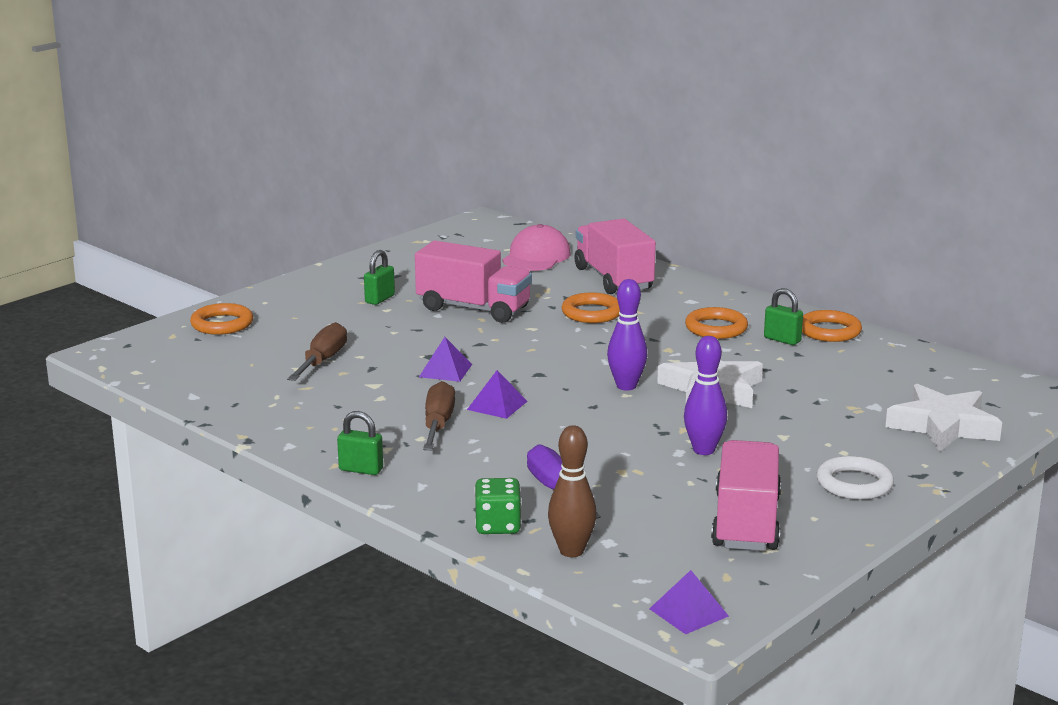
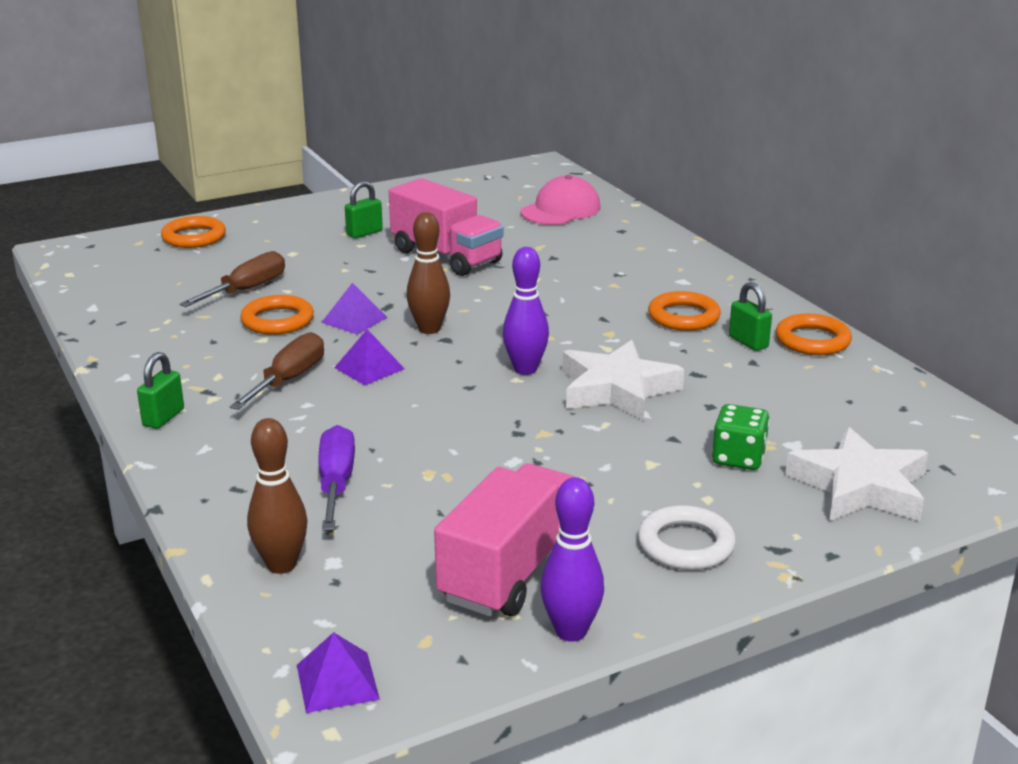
camera: 20 degrees right, 5 degrees up
(361, 469) = (163, 417): green padlock -> green padlock turned 75 degrees clockwise
(498, 526) = (234, 514): green dice -> green dice (738, 458)
(517, 368) = (429, 329): none -> brown bowling pin
(592, 313) = (563, 279): orange ring -> orange ring (277, 320)
(613, 279) = (619, 245): pink truck -> none
(704, 450) = (543, 464): purple bowling pin -> purple bowling pin (571, 631)

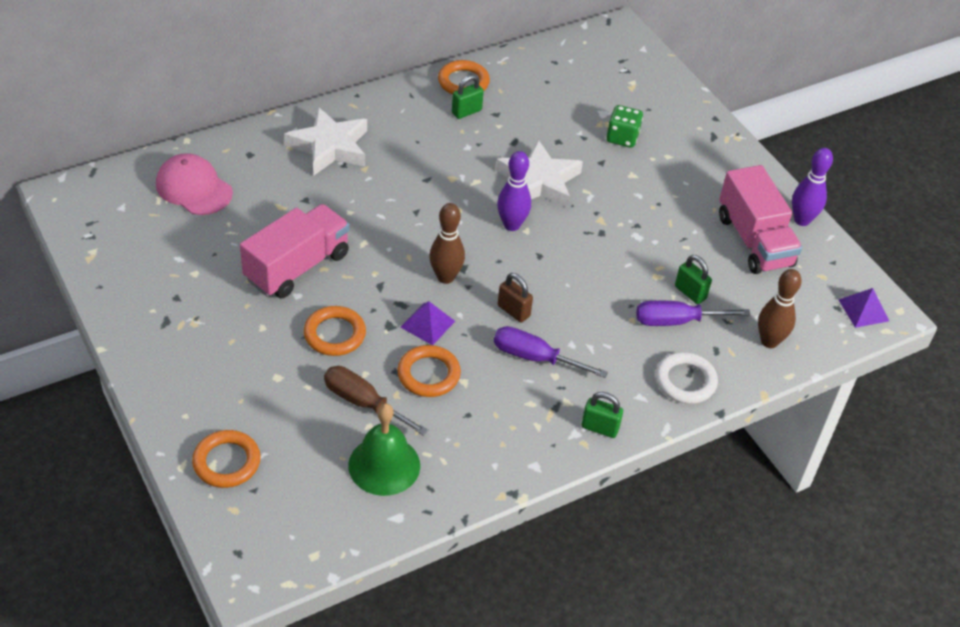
camera: 95 degrees left, 20 degrees up
(160, 300) = (384, 465): none -> green bell
(289, 379) = (534, 357): brown screwdriver -> purple screwdriver
(364, 233) = (233, 325): green padlock -> green padlock (690, 292)
(369, 368) = (513, 311): purple pyramid -> brown padlock
(511, 570) = (754, 241): pink truck -> pink truck turned 135 degrees counterclockwise
(683, 317) = (425, 137): orange ring -> orange ring (334, 334)
(686, 544) = (716, 170): white ring -> white ring (685, 381)
(859, 487) = (647, 96): white star -> white star (329, 147)

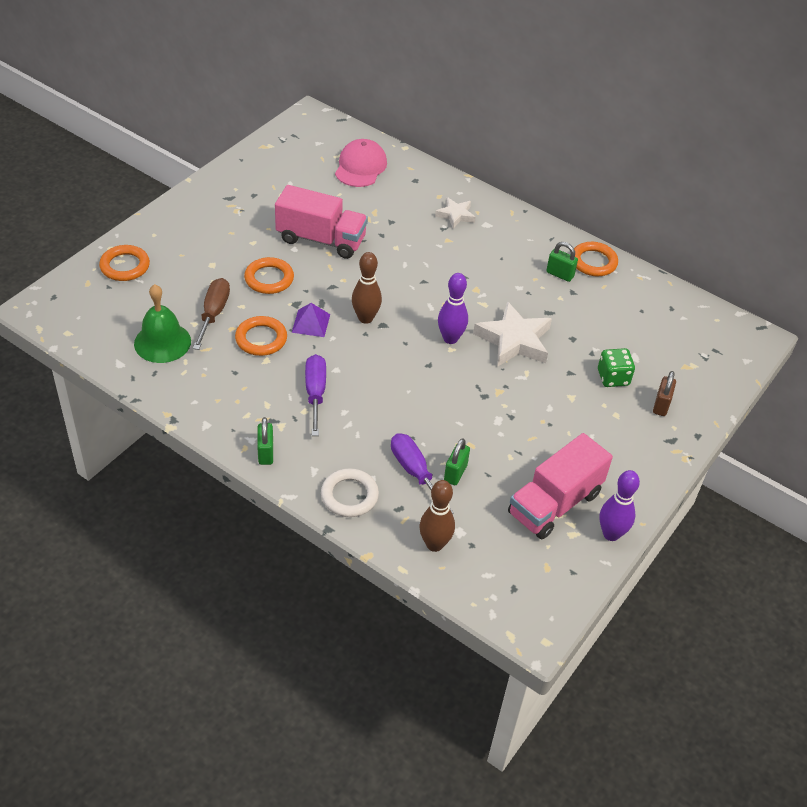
camera: 65 degrees right, 0 degrees up
(329, 147) = (455, 215): white star -> white star, size x0.56
(513, 311) = (356, 367): brown padlock -> brown padlock (661, 405)
(863, 310) = (525, 610): purple pyramid -> none

